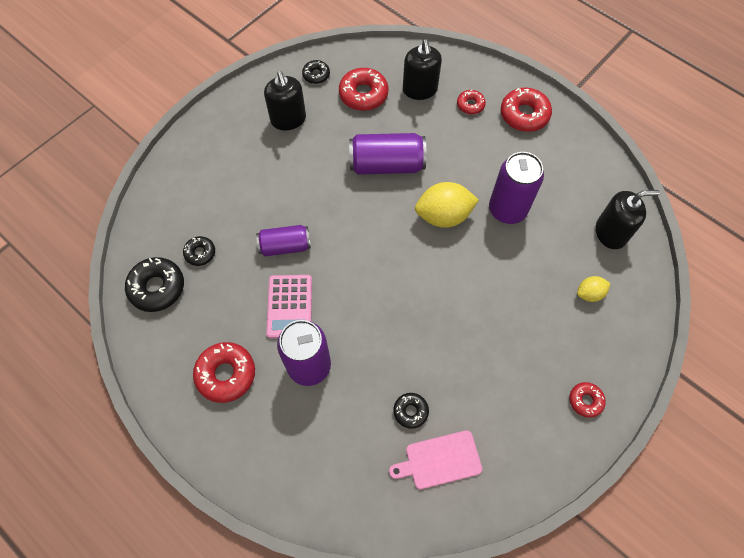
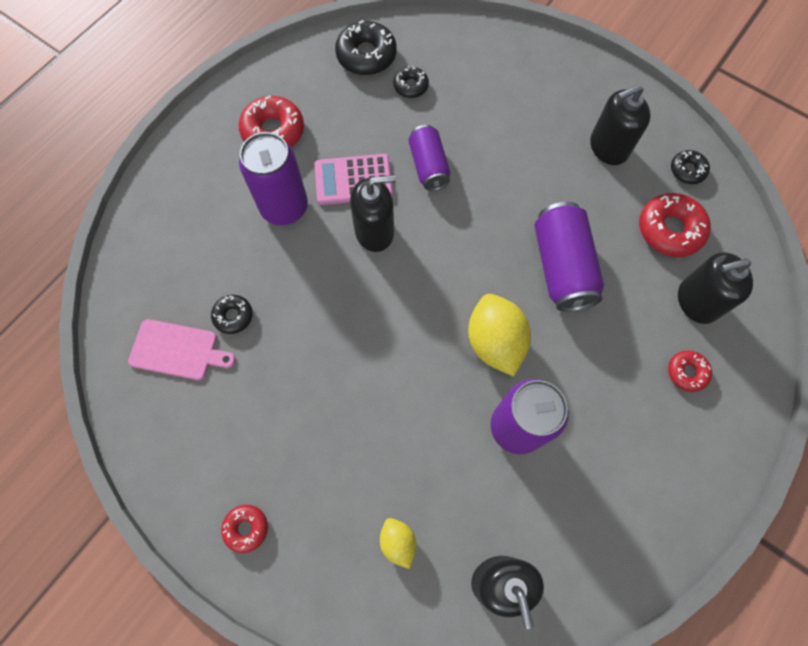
camera: 85 degrees right, 5 degrees up
(342, 293) = (374, 231): none -> black soap dispenser
(440, 460) = (177, 350): pink cutting board -> pink cutting board turned 120 degrees clockwise
(524, 115) = (688, 453): red donut -> none

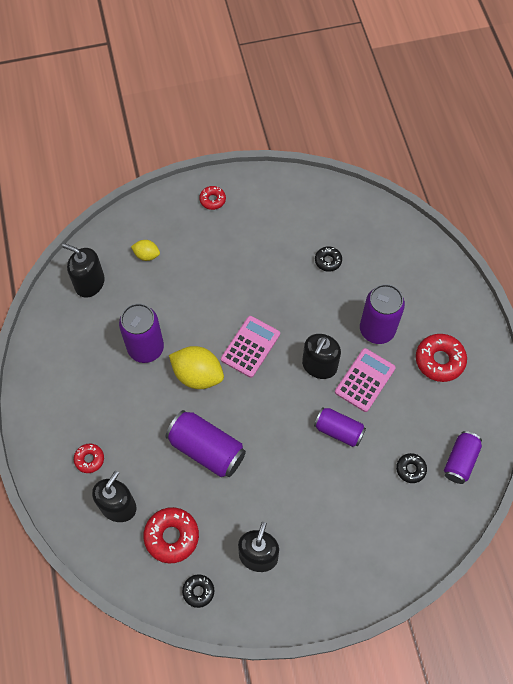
camera: 130 degrees right, 5 degrees down
(177, 350) = (330, 224): pink cutting board -> none
(366, 55) = (460, 461): black donut -> purple can
(413, 315) = (250, 346): none -> pink calculator

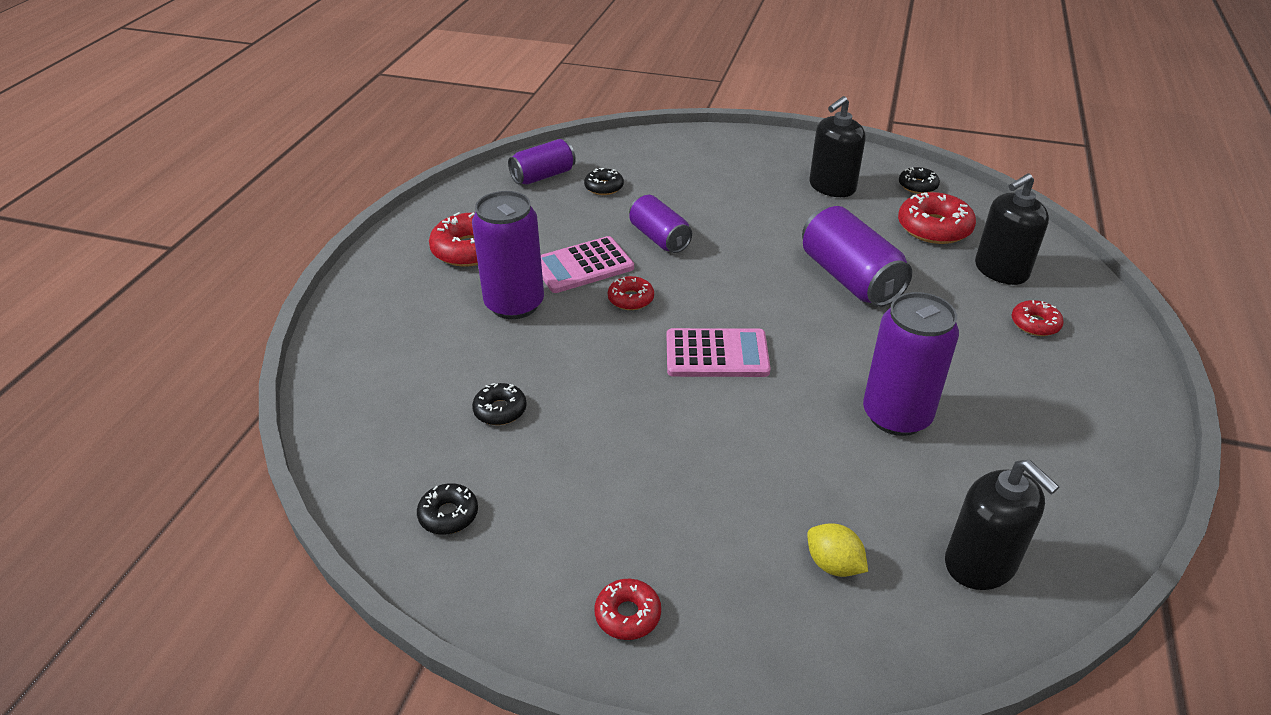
camera: 150 degrees left, 25 degrees down
(198, 375) = (822, 352): yellow lemon -> none
(250, 346) = (717, 354): pink calculator -> pink calculator turned 150 degrees counterclockwise
(306, 204) = (448, 515): none -> black donut
(319, 366) = (631, 299): black soap dispenser -> red donut

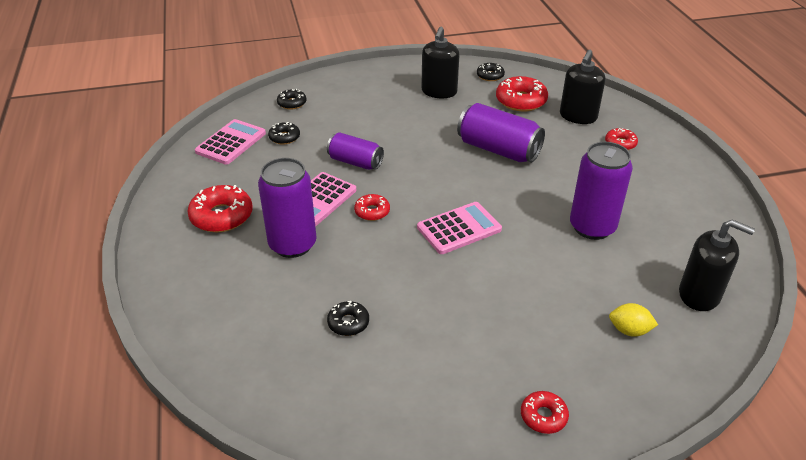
camera: 30 degrees left, 0 degrees up
(448, 515) = (376, 409): black donut -> black donut (292, 103)
(543, 176) = (231, 142): purple can -> pink calculator

